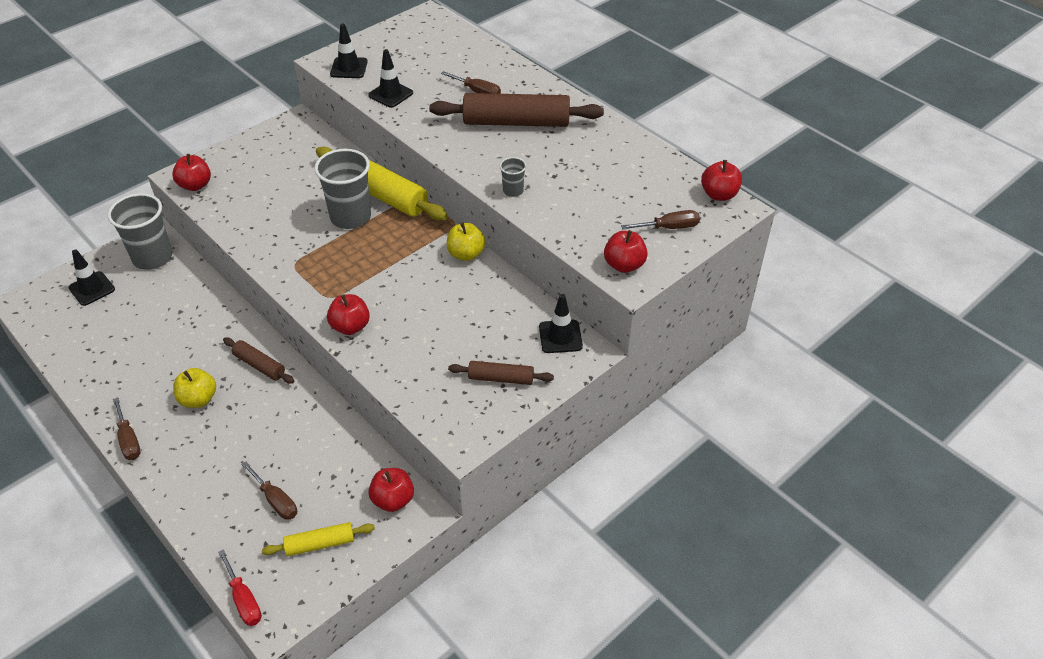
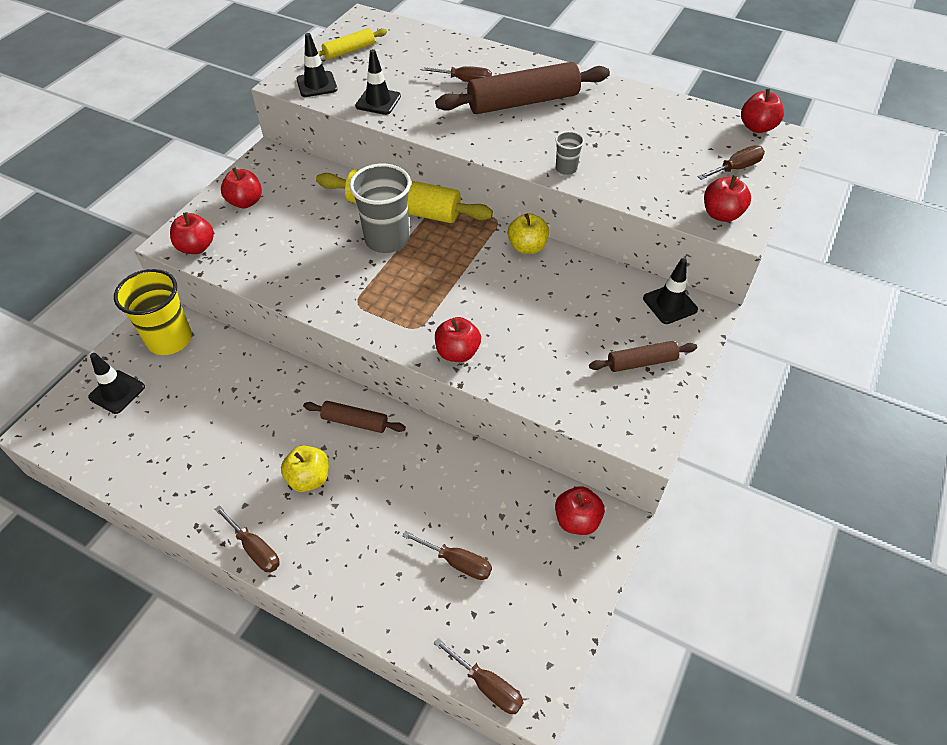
camera: 20 degrees left, 5 degrees up
(152, 257) = (169, 339): grey cup -> yellow cup
(244, 600) = (487, 686): red screwdriver -> brown screwdriver
(254, 156) = (245, 202): none -> red apple
(320, 544) = (531, 593): yellow rolling pin -> yellow rolling pin (349, 51)

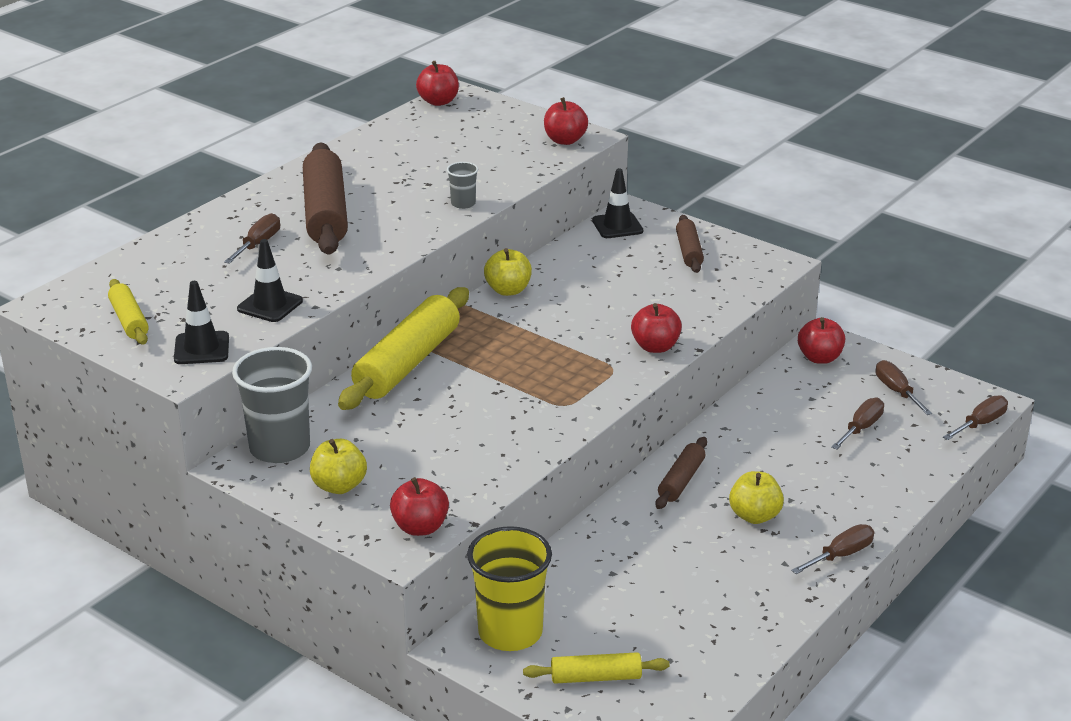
camera: 80 degrees left, 20 degrees down
(117, 392) = (596, 677): black traffic cone -> yellow rolling pin
(245, 202) = (339, 486): red apple -> yellow apple
(387, 239) = (460, 378): grey cup -> grey cup (280, 448)
(736, 168) = (499, 122): brown screwdriver -> brown screwdriver (897, 391)

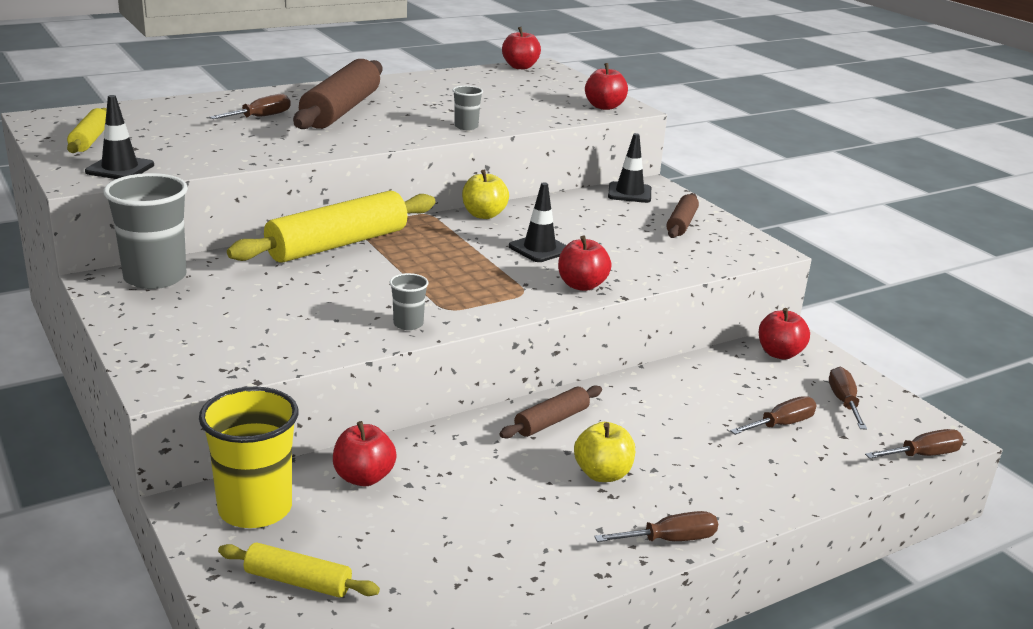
camera: 20 degrees right, 5 degrees down
(270, 305) = (216, 154): black traffic cone -> black traffic cone (539, 249)
(339, 486) = (170, 318): yellow apple -> none
(420, 527) = (202, 371): red apple -> red apple (364, 477)
(545, 430) = (408, 324): none -> grey cup

